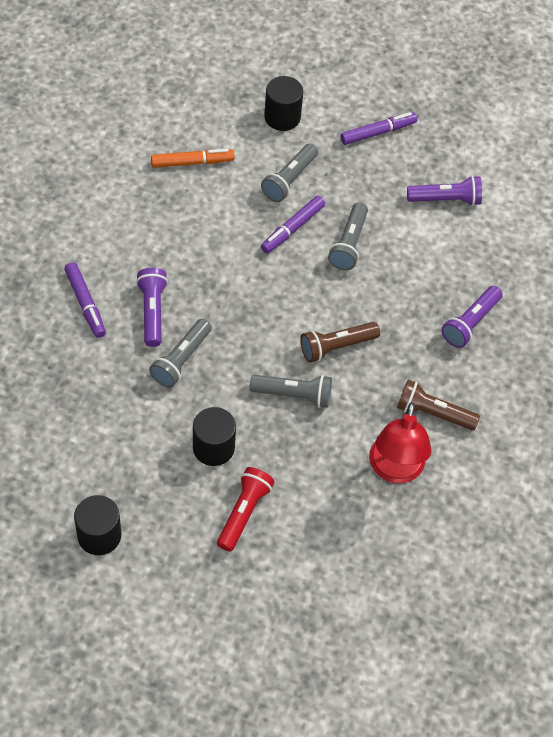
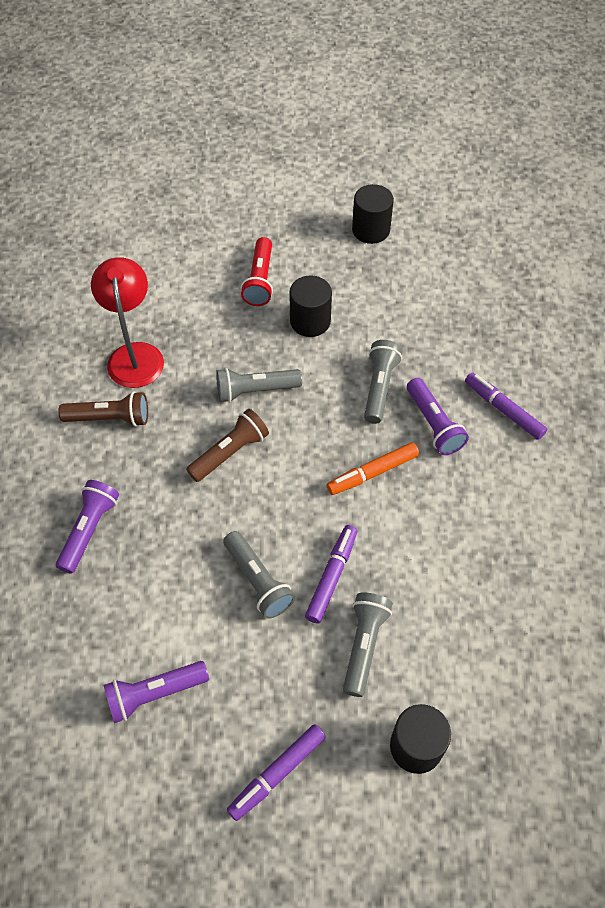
camera: 165 degrees right, 0 degrees up
(192, 162) = (492, 624): orange marker -> orange marker (372, 473)
(349, 244) = (258, 581): grey flashlight -> grey flashlight turned 150 degrees clockwise

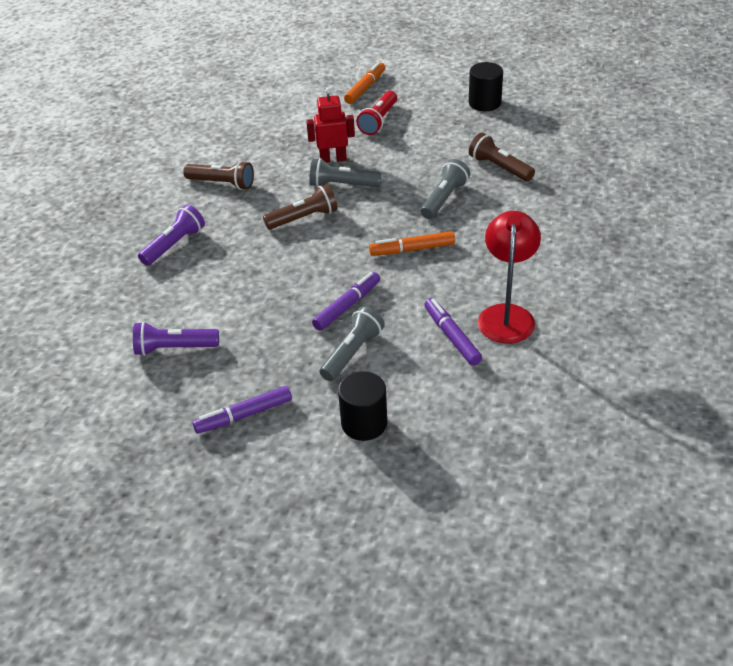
camera: 20 degrees right, 15 degrees down
(135, 355) = (259, 150): red lamp -> red lamp (506, 315)
(224, 230) = (365, 88): none -> orange marker
(229, 352) = (333, 159): none -> red robot
(258, 581) = (287, 297): grey flashlight -> none
(310, 321) = (407, 150): black cylinder -> none
(423, 327) = (499, 168): none -> brown flashlight
(433, 424) = (478, 228): purple flashlight -> none
(503, 410) = (543, 229): purple marker -> purple marker (451, 336)

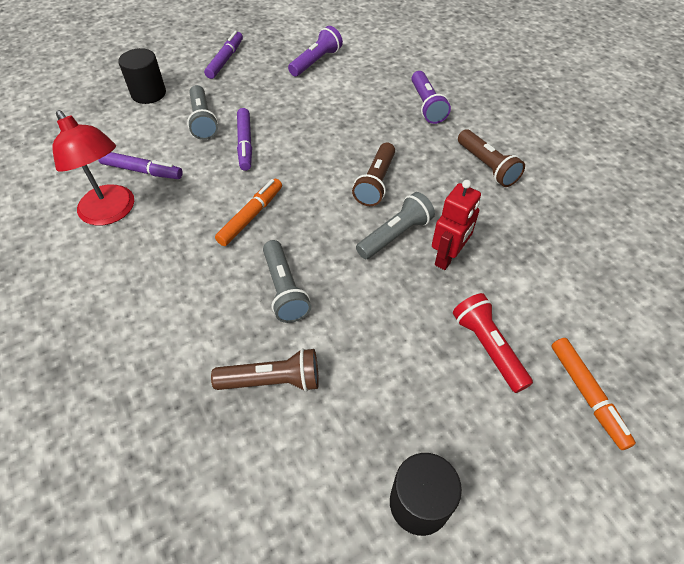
camera: 130 degrees right, 10 degrees up
(222, 183) = (487, 166): brown flashlight -> brown flashlight turned 90 degrees counterclockwise

